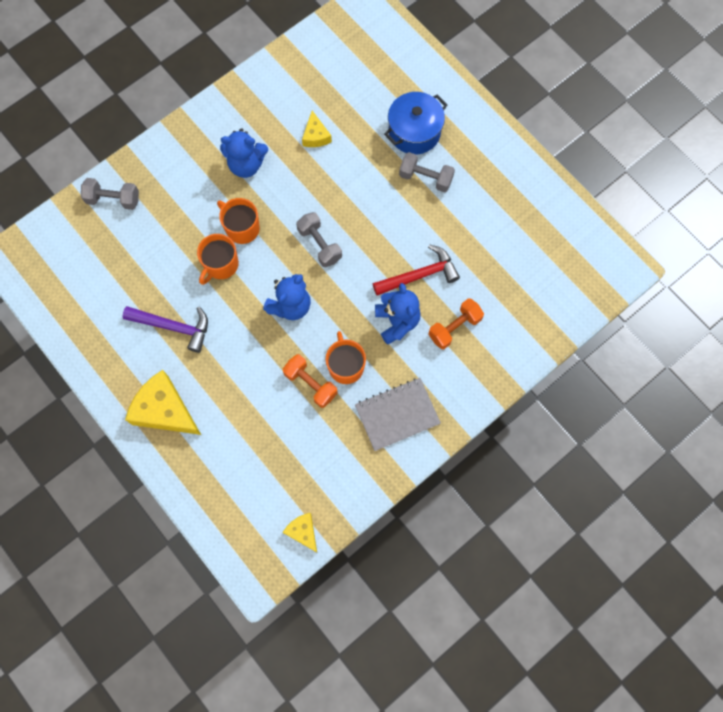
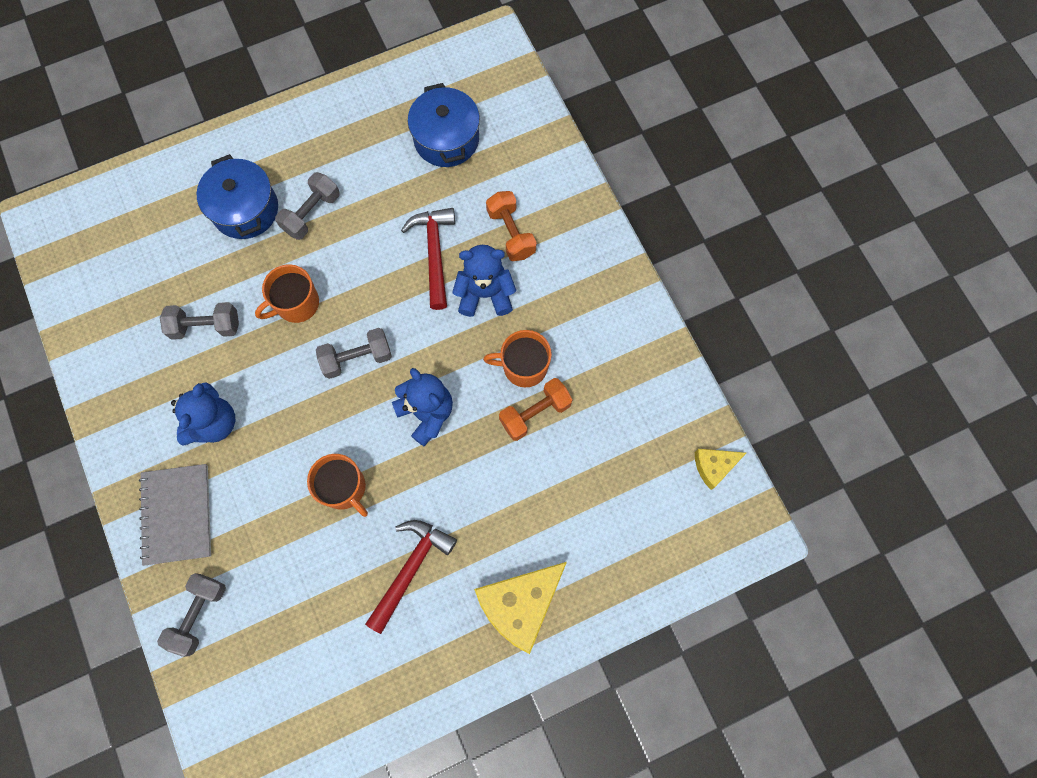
camera: 75 degrees left, 0 degrees up
(173, 327) = (410, 569): purple hammer -> red hammer
(242, 228) = (301, 449): orange mug -> orange mug (296, 304)
(315, 136) = (206, 326): yellow cheese -> grey dumbbell
(397, 414) = (599, 324): grey notebook -> grey notebook (177, 514)
(521, 257) = (446, 139): none -> blue pot

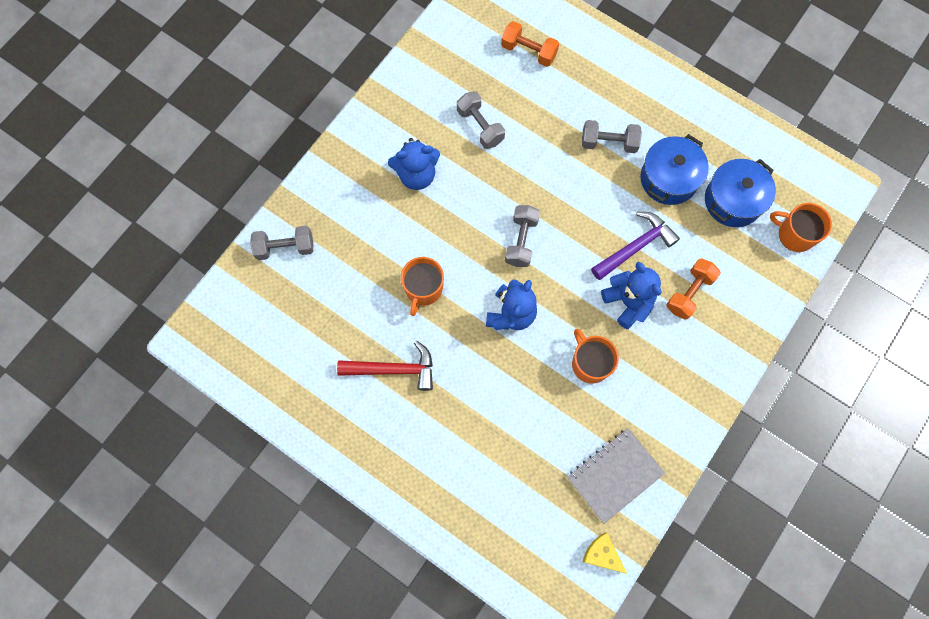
camera: 60 degrees right, 0 degrees up
(177, 514) = (341, 192): grey notebook -> grey notebook (614, 475)
(245, 209) = (581, 97): blue pot -> blue pot (668, 179)
(296, 304) = (534, 175): orange mug -> orange mug (795, 234)
(357, 358) = (521, 241): grey dumbbell -> grey dumbbell turned 60 degrees clockwise
(434, 254) = (635, 247): red hammer -> purple hammer
(520, 604) = (413, 463): yellow cheese -> none
(535, 413) = (559, 392): orange dumbbell -> orange dumbbell (529, 51)

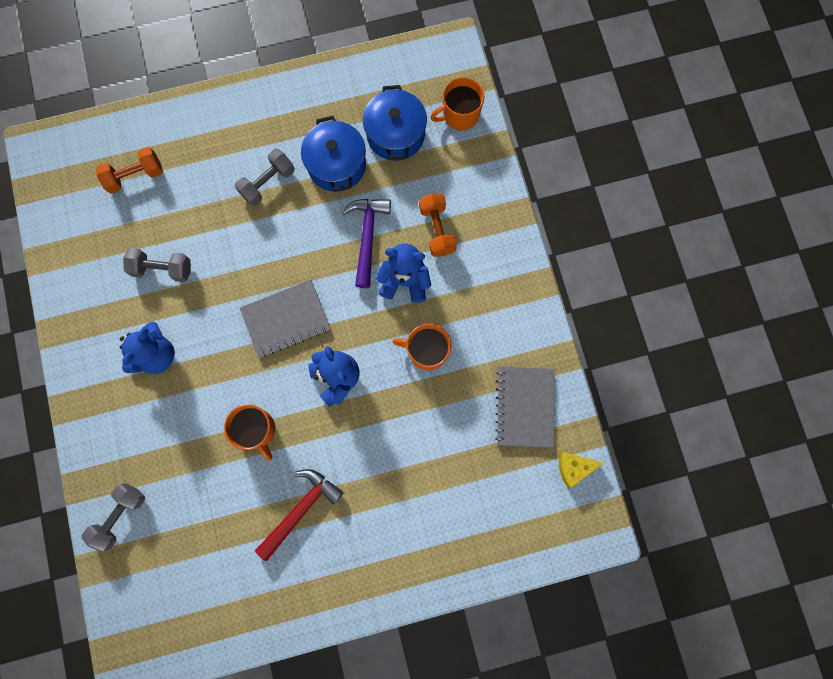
camera: 50 degrees left, 5 degrees up
(521, 241) = (286, 319): grey dumbbell -> grey notebook

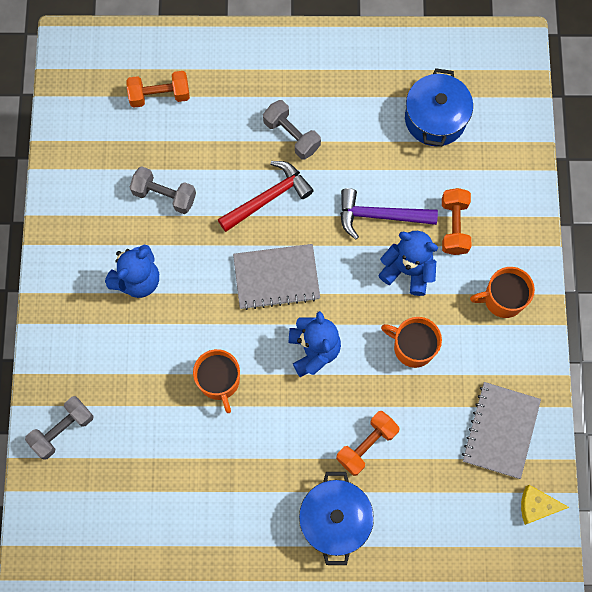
camera: 15 degrees right, 5 degrees down
(267, 183) = (291, 135): grey dumbbell -> grey dumbbell turned 75 degrees clockwise
(300, 509) = (244, 472): red hammer -> red hammer (268, 198)
(337, 165) = (367, 135): blue pot -> blue pot (335, 520)
(367, 237) = (380, 216): purple hammer -> purple hammer turned 105 degrees counterclockwise
(407, 453) = (366, 445): none -> orange dumbbell
(460, 115) = (507, 115): orange mug -> orange mug (502, 299)

